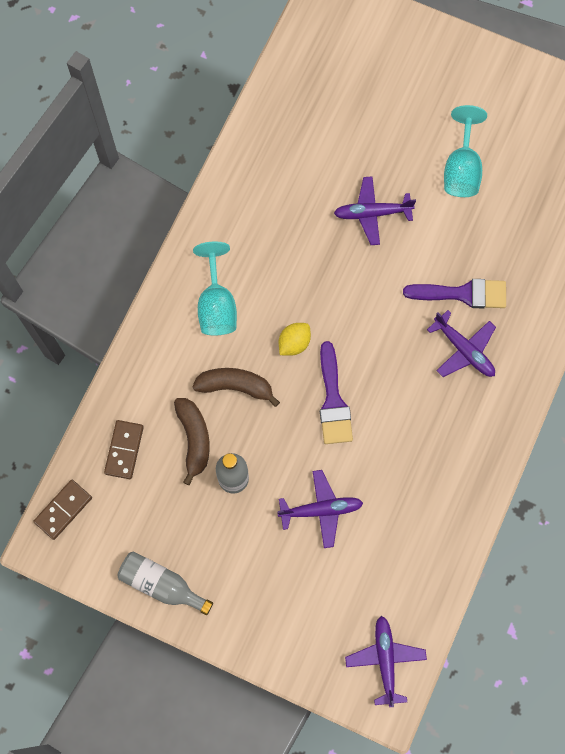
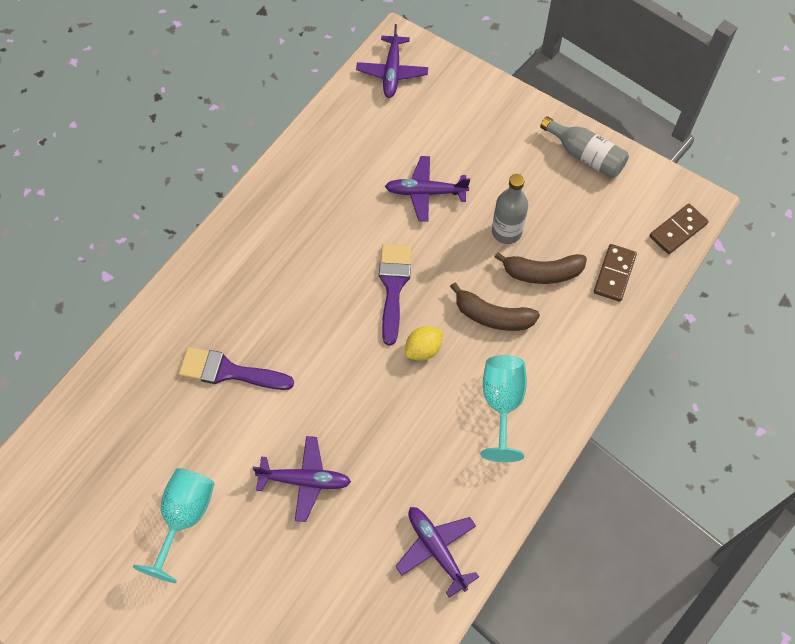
camera: 170 degrees left, 10 degrees down
(194, 439) = (542, 273): brown banana -> brown banana turned 90 degrees counterclockwise
(464, 350) = (245, 314): purple plane -> purple plane (436, 549)

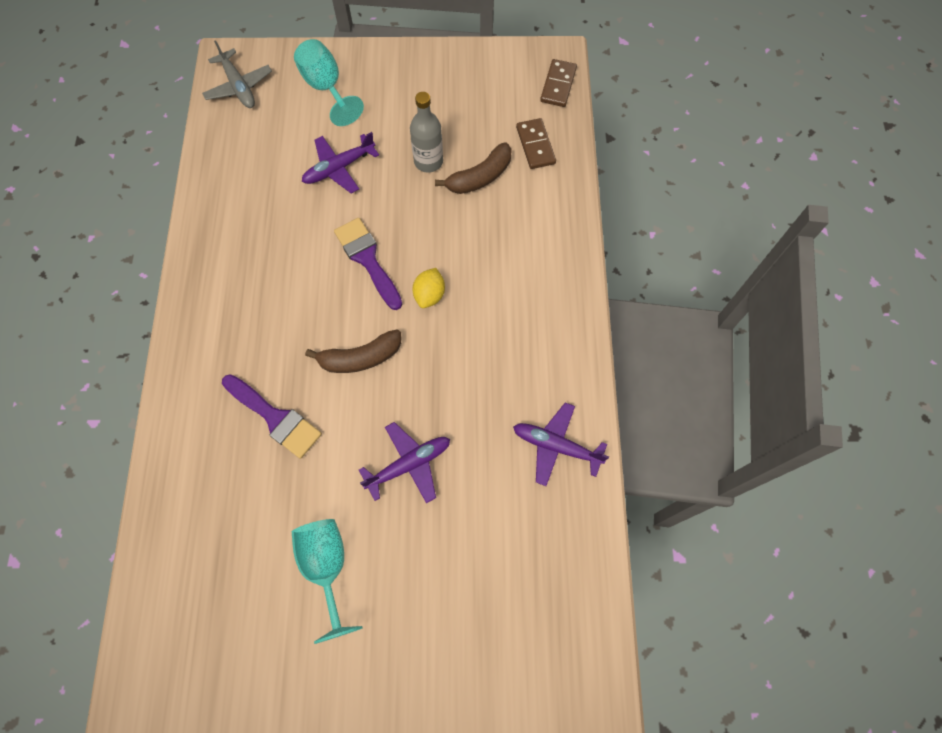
camera: 35 degrees left, 5 degrees up
(228, 371) = (275, 418): purple brush -> purple brush turned 120 degrees counterclockwise
(392, 72) = (239, 86): purple plane -> grey plane
(492, 316) = (465, 234): brown banana -> brown banana (360, 358)
(502, 404) = (523, 298): turquoise goblet -> turquoise goblet (326, 88)
(585, 155) = (447, 67): grey bottle -> none

